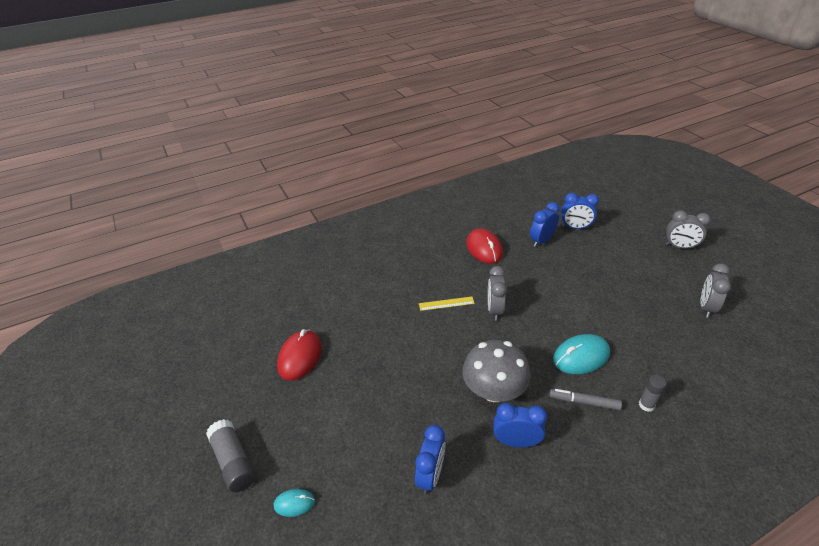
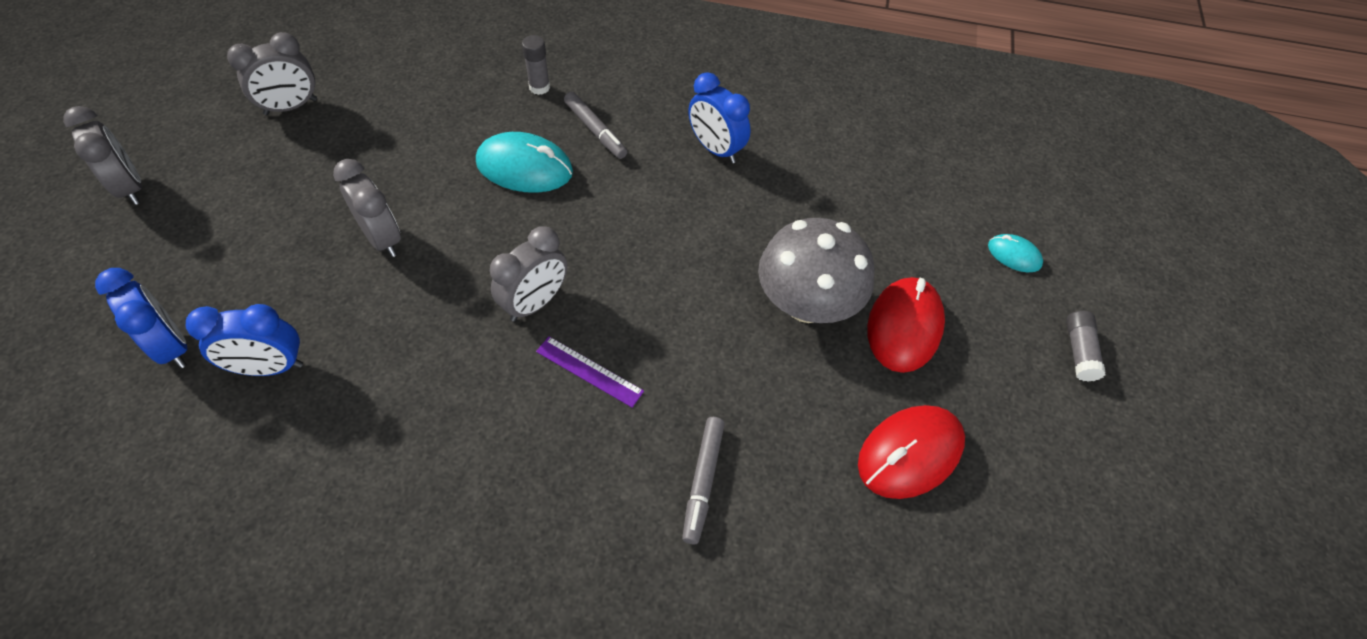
camera: 145 degrees left, 15 degrees up
(234, 462) = (1079, 351): grey glue stick -> grey glue stick, size x0.62
(372, 300) = (703, 481): none -> grey marker
(430, 475) = (839, 182): blue clock -> none
(446, 303) = (589, 371): yellow ruler -> purple ruler
(484, 248) = (380, 437): red mouse -> red mouse (904, 327)
(493, 391) = (677, 207): grey mushroom -> grey mushroom (807, 304)
(579, 291) = (382, 238): none -> grey clock

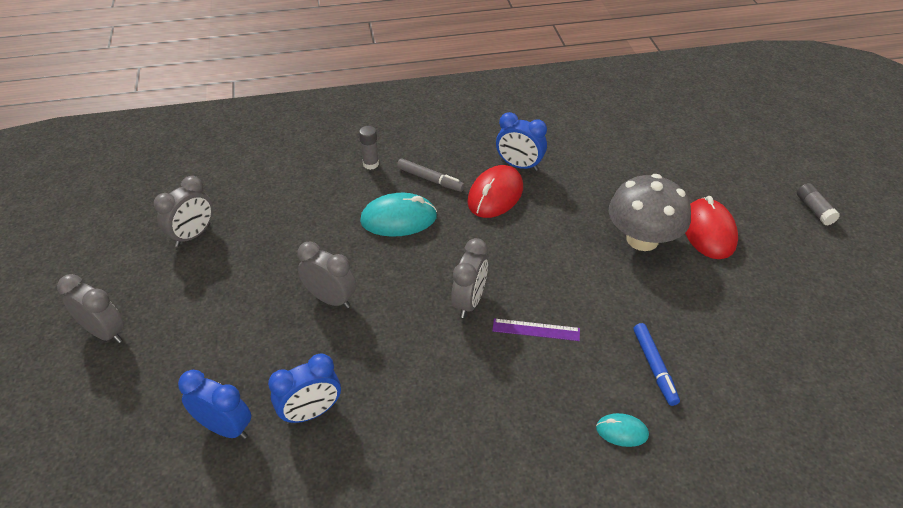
camera: 20 degrees left, 10 degrees down
(703, 481) = (654, 367): grey marker -> blue marker
(910, 453) = (762, 302): red mouse -> red mouse (495, 195)
(1014, 255) = (742, 168): turquoise mouse -> turquoise mouse (622, 431)

